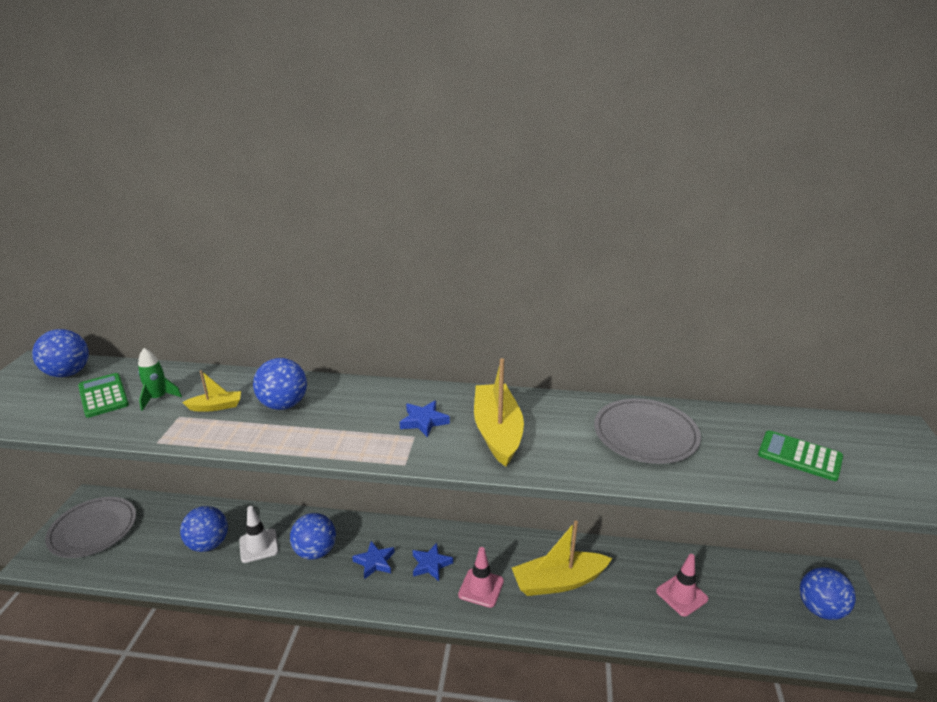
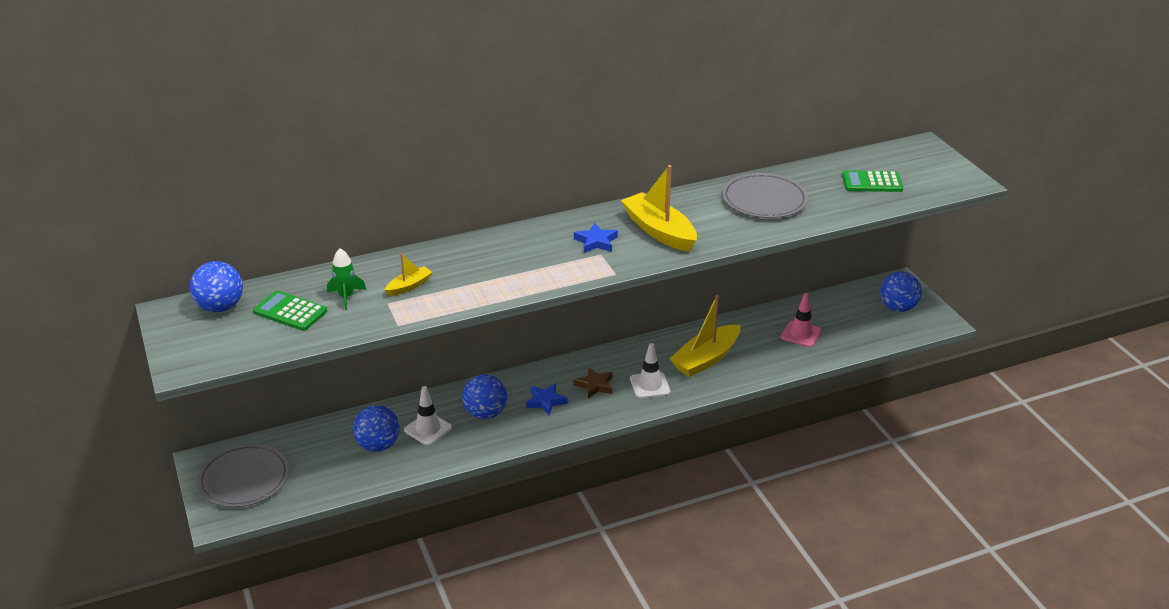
camera: 30 degrees left, 5 degrees up
(284, 404) = (466, 266): blue ball -> none
(431, 564) = (594, 385): blue star -> brown star
(481, 588) = (650, 385): pink traffic cone -> white traffic cone

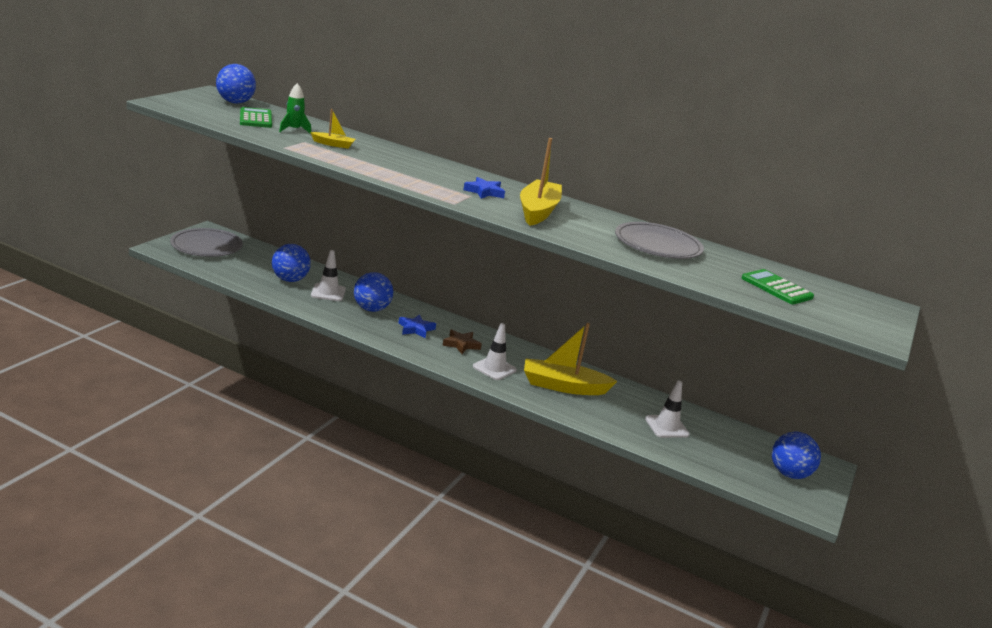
camera: 45 degrees right, 10 degrees down
(801, 334) = (666, 427): pink traffic cone -> white traffic cone

